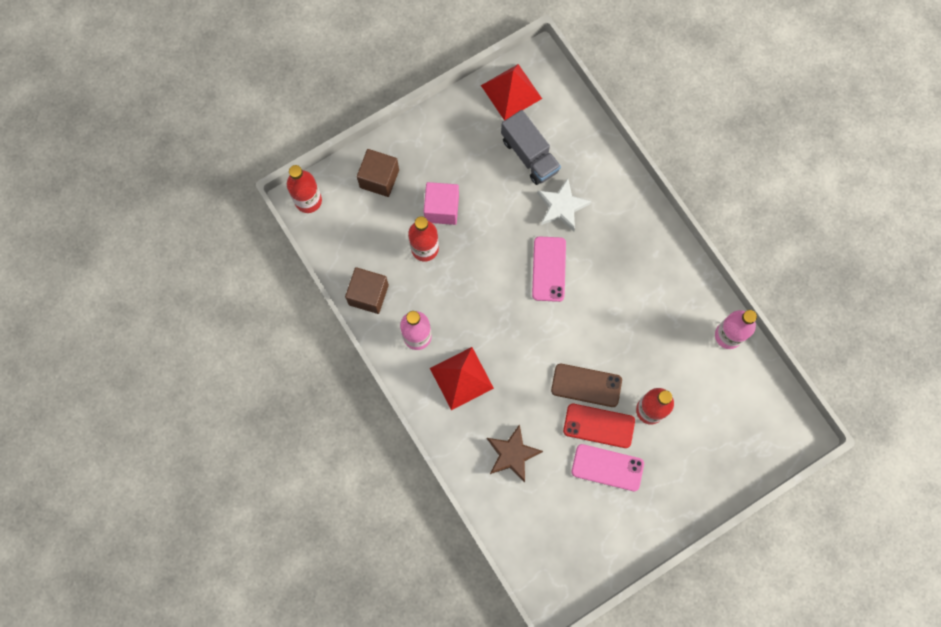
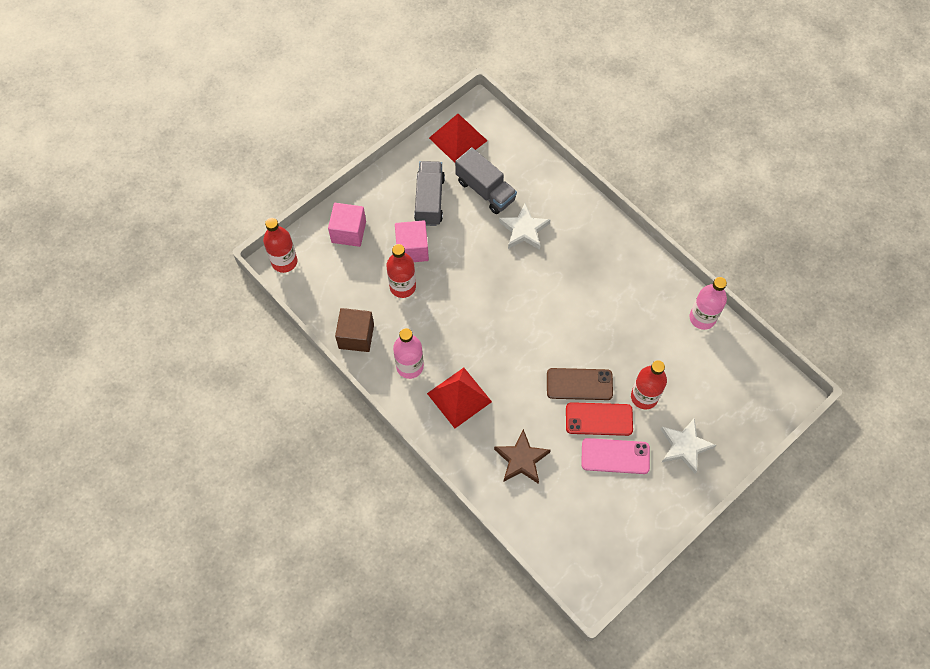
camera: 10 degrees left, 10 degrees down
(379, 178) = (348, 232): brown cube -> pink cube
(469, 157) = (429, 200): none -> grey truck
(549, 269) = (523, 286): pink phone -> none
(680, 470) = (684, 446): none -> white star

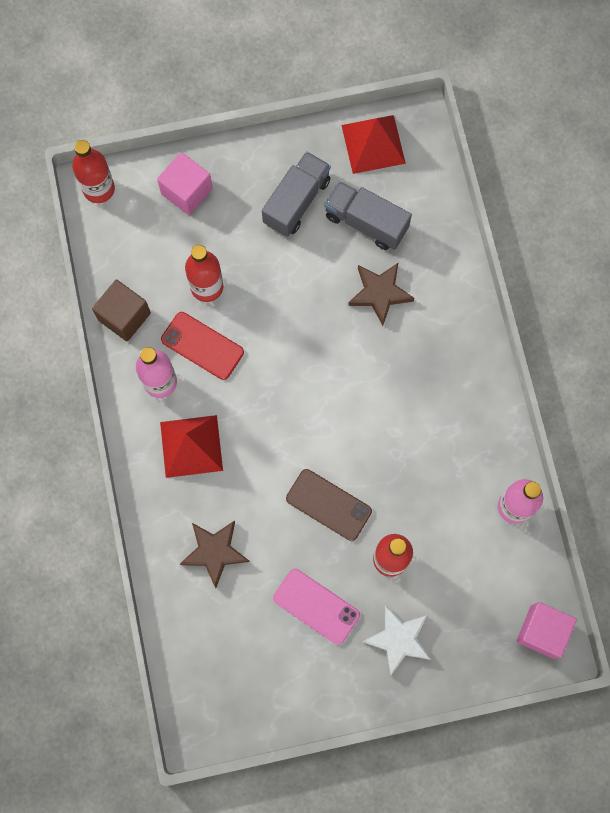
camera: 30 degrees right, 10 degrees up
(412, 249) = (243, 249): pink cube -> pink cube (542, 631)
(485, 190) = (366, 222): grey truck -> grey truck turned 135 degrees clockwise
(524, 230) = (380, 293): white star -> brown star
(599, 419) = (325, 555): red phone -> red phone (202, 346)

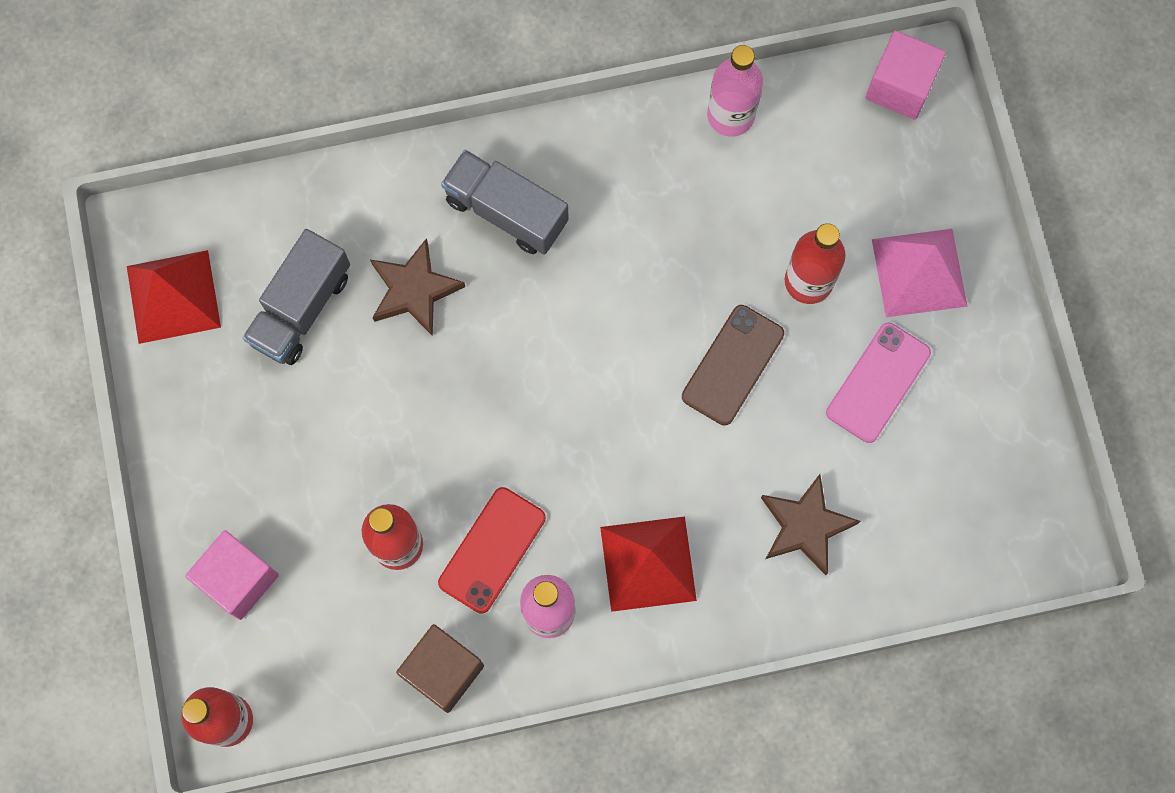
camera: 90 degrees left, 0 degrees up
(296, 201) = (263, 411): grey truck -> grey truck (506, 212)
(398, 639) = (919, 272): white star -> pink pyramid

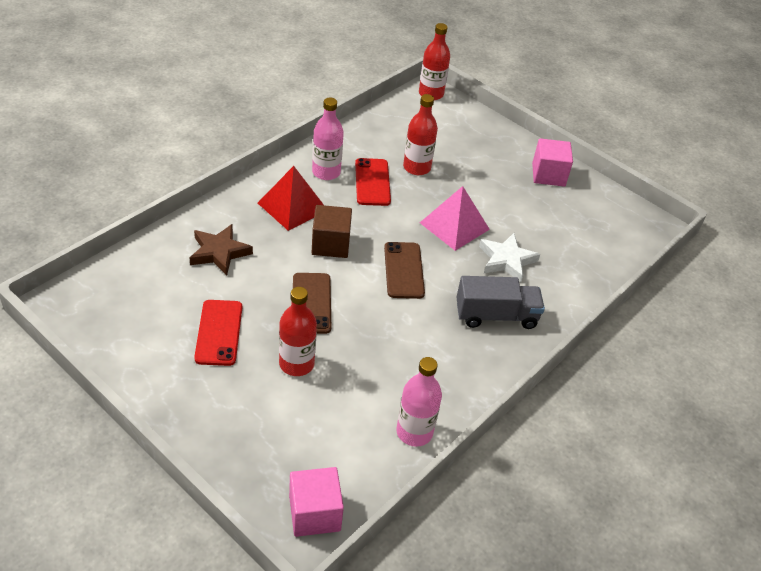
camera: 140 degrees right, 30 degrees down
(173, 296) = (610, 208): red pyramid -> none
(238, 579) = (472, 132): pink cube -> pink cube (548, 175)
(301, 308) = (550, 229): grey truck -> none
(414, 290) = (506, 260): brown star -> white star
(443, 671) = (356, 137): brown cube -> brown cube (330, 244)
(571, 352) = (403, 270): none -> brown phone
(878, 382) = (219, 332): pink phone -> red phone
(919, 272) = (228, 402): pink pyramid -> pink pyramid (454, 226)

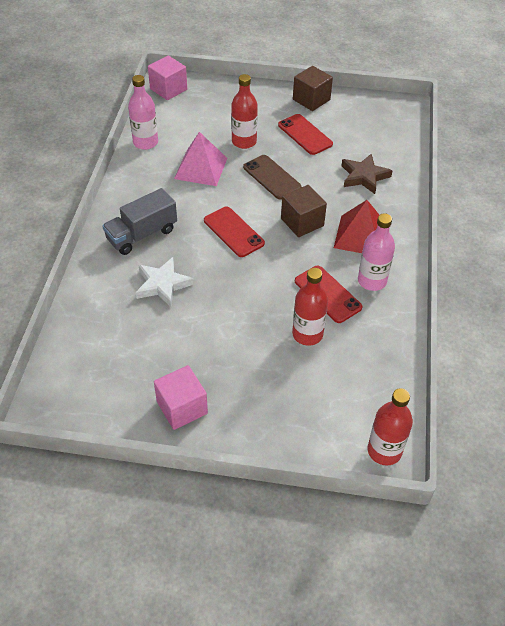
camera: 150 degrees right, 5 degrees up
(152, 377) = (311, 100): none -> brown cube
(403, 270) = (233, 232): brown phone -> red phone
(454, 226) = (227, 292): pink pyramid -> pink pyramid (201, 168)

